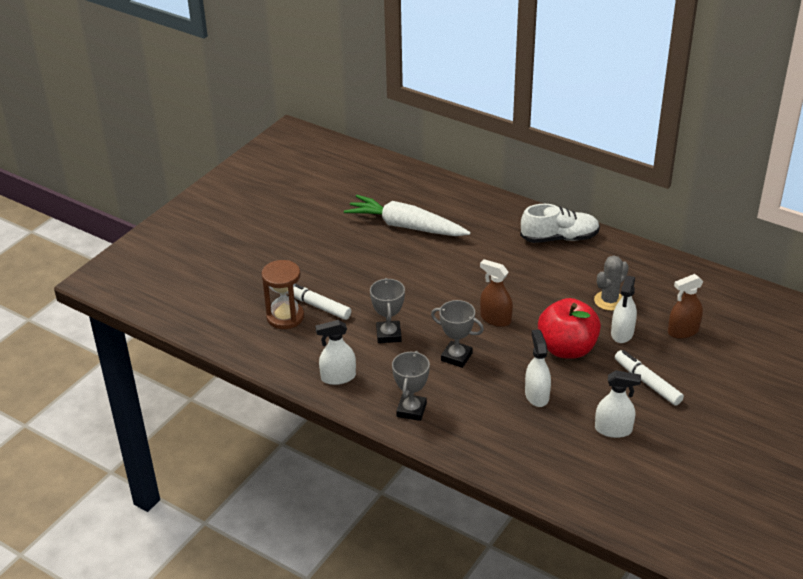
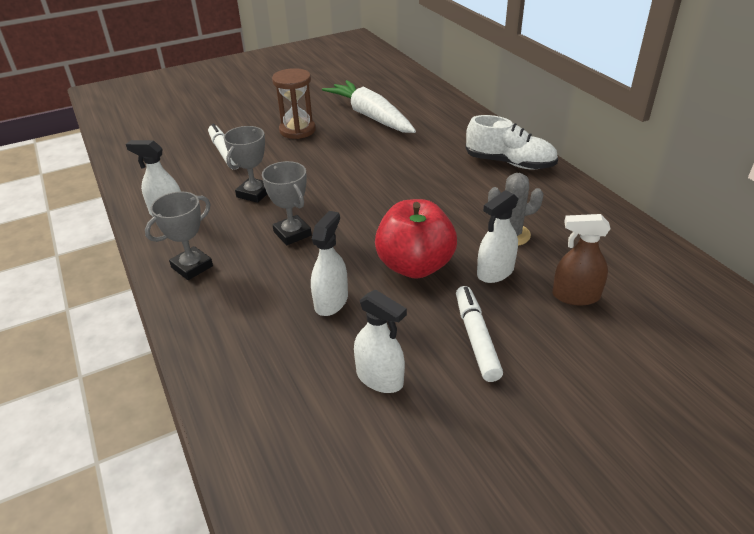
camera: 30 degrees right, 0 degrees up
(285, 317) = (189, 153): brown hourglass -> brown hourglass (297, 130)
(495, 319) = (369, 212): brown spray bottle -> none

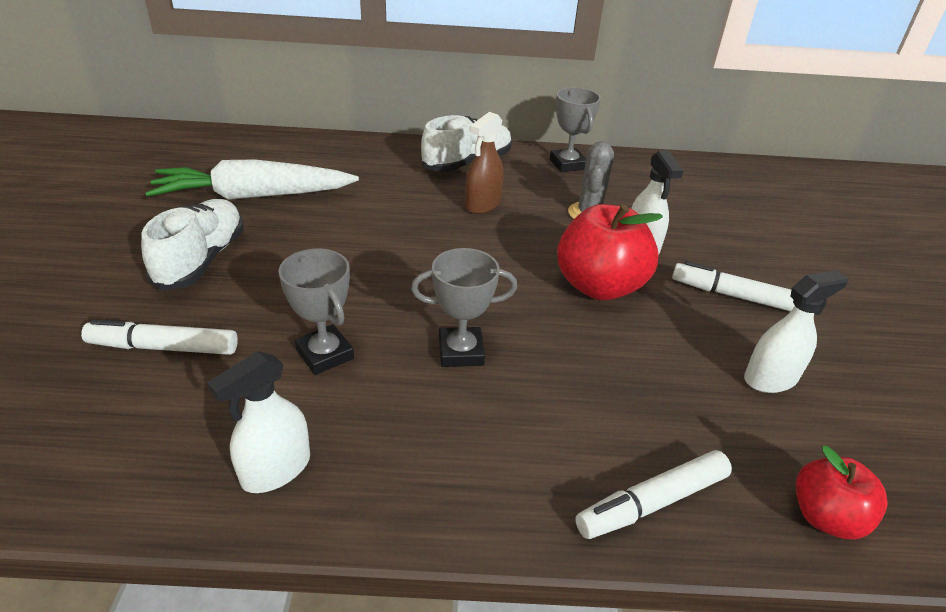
camera: 65 degrees left, 0 degrees up
(192, 267) = (458, 479): grey trophy -> grey trophy (567, 164)
(214, 343) = (652, 502): none -> white marker
(247, 429) = (825, 517): none -> red apple
(297, 130) = (202, 260): brown hourglass -> white shoe
(331, 302) = (625, 368): white spray bottle -> none
(575, 296) = (701, 223): brown spray bottle -> brown spray bottle (483, 204)

